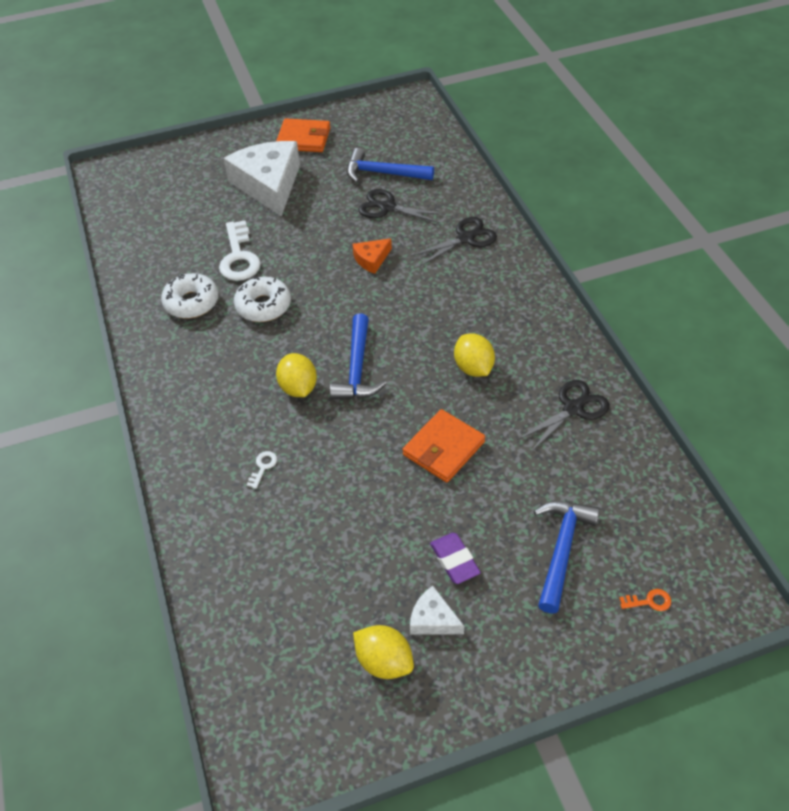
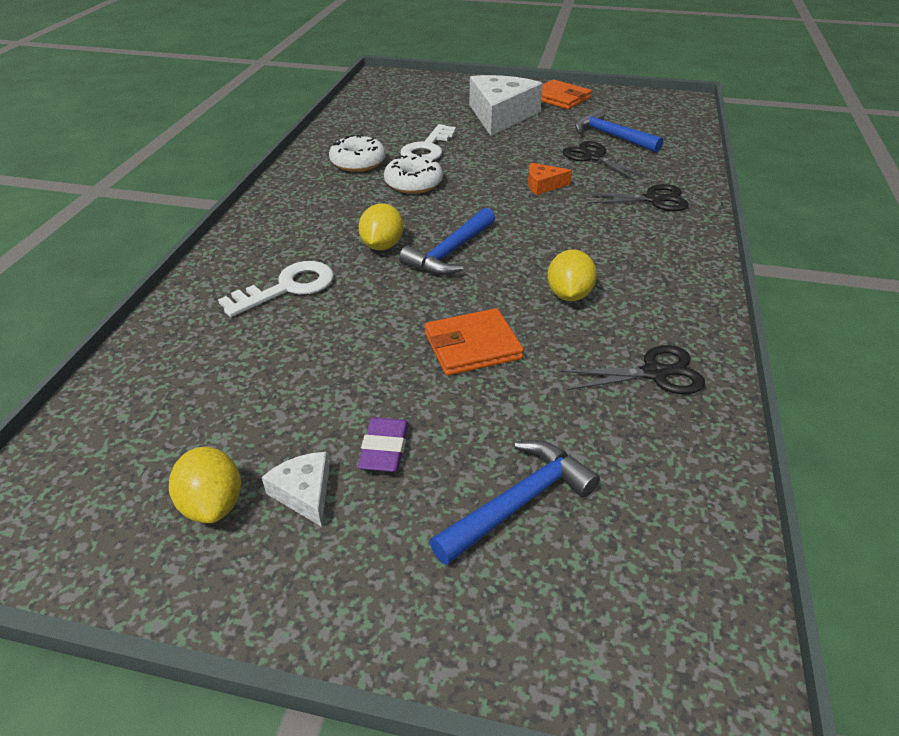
camera: 30 degrees right, 10 degrees down
(263, 467) = (288, 288): white key -> white key, size x2.30
(649, 601) = (587, 625): orange key -> none

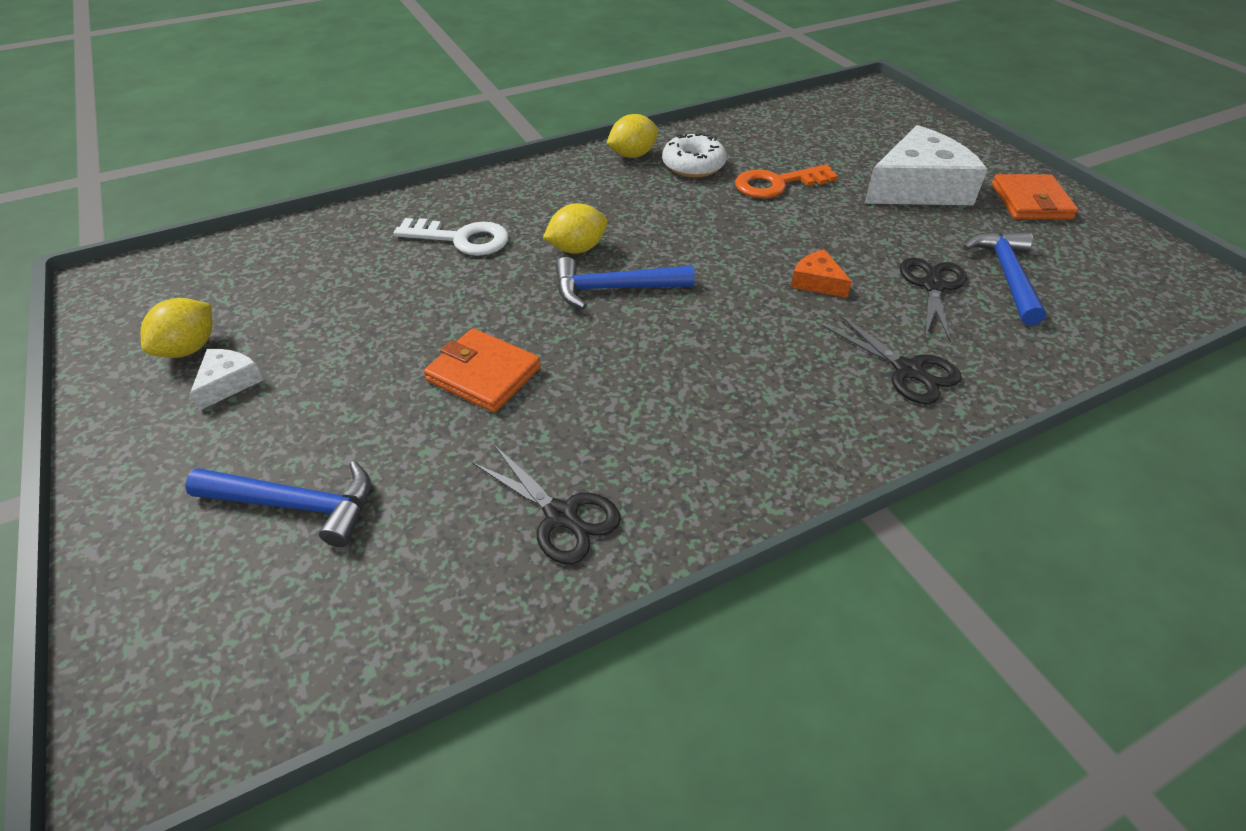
camera: 50 degrees right, 5 degrees up
(384, 449) = (306, 396): purple eraser -> none
(413, 183) = (702, 210): white donut -> none
(427, 148) = (776, 184): white key -> orange key
(569, 295) = (631, 395): yellow lemon -> yellow lemon (632, 155)

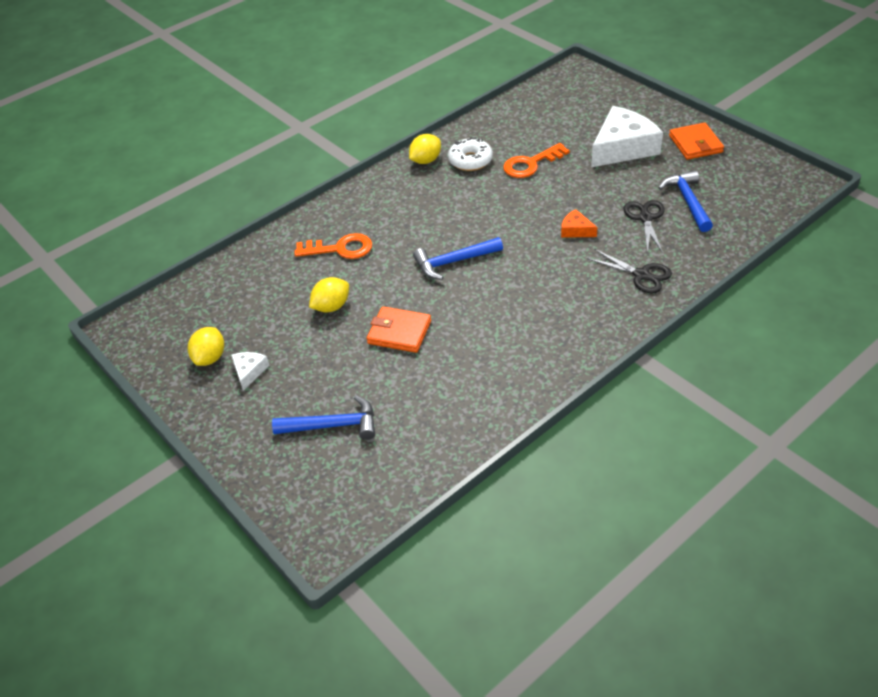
camera: 10 degrees left, 0 degrees up
(462, 239) = (340, 249): white key -> orange key
(561, 516) = (478, 397): black scissors -> none
(577, 249) = (418, 239): yellow lemon -> yellow lemon (331, 307)

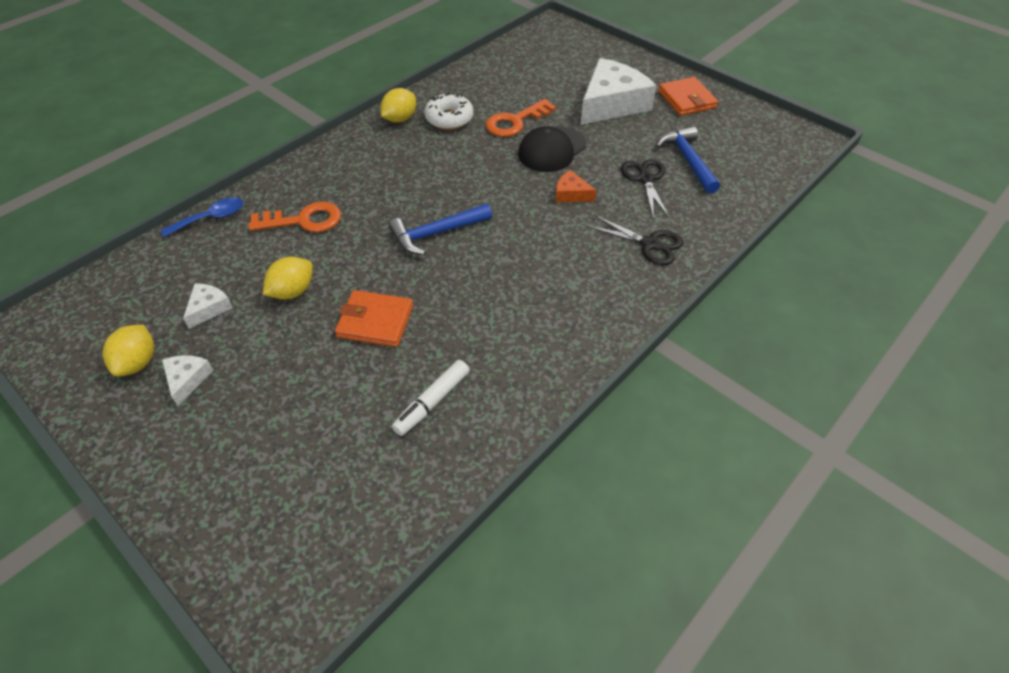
camera: 10 degrees left, 5 degrees up
(263, 245) = (211, 218): none -> blue spoon
(263, 318) = (209, 308): none -> white cheese
(333, 425) = (294, 449): blue hammer -> none
(443, 395) = (432, 402): none -> white marker
(562, 190) = (551, 150): none -> black cap

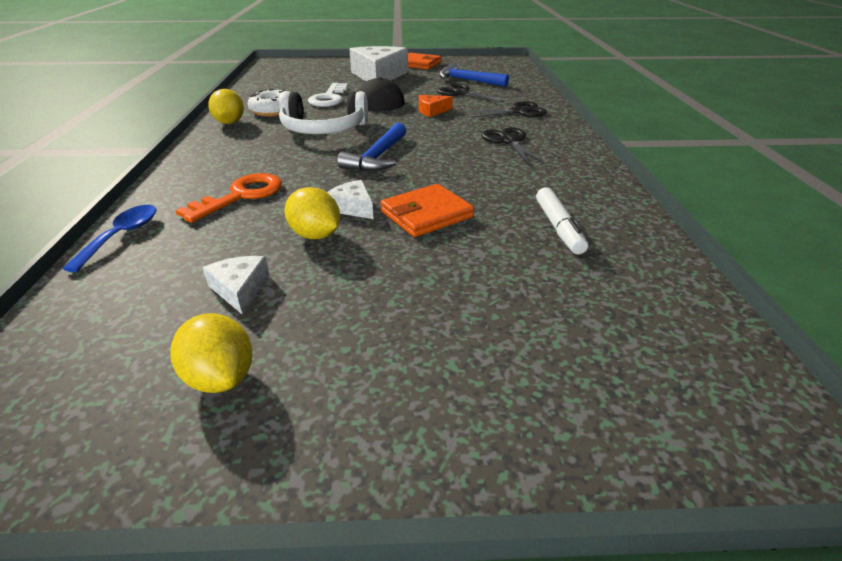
camera: 45 degrees left, 15 degrees down
(187, 380) = (317, 349): white cheese -> white cheese (352, 207)
(293, 291) = (315, 235): yellow lemon -> yellow lemon turned 45 degrees counterclockwise
(449, 170) = (324, 129): none -> white headphones
(515, 122) = (329, 98): orange key -> white key
(564, 281) = (508, 141): none -> black scissors

